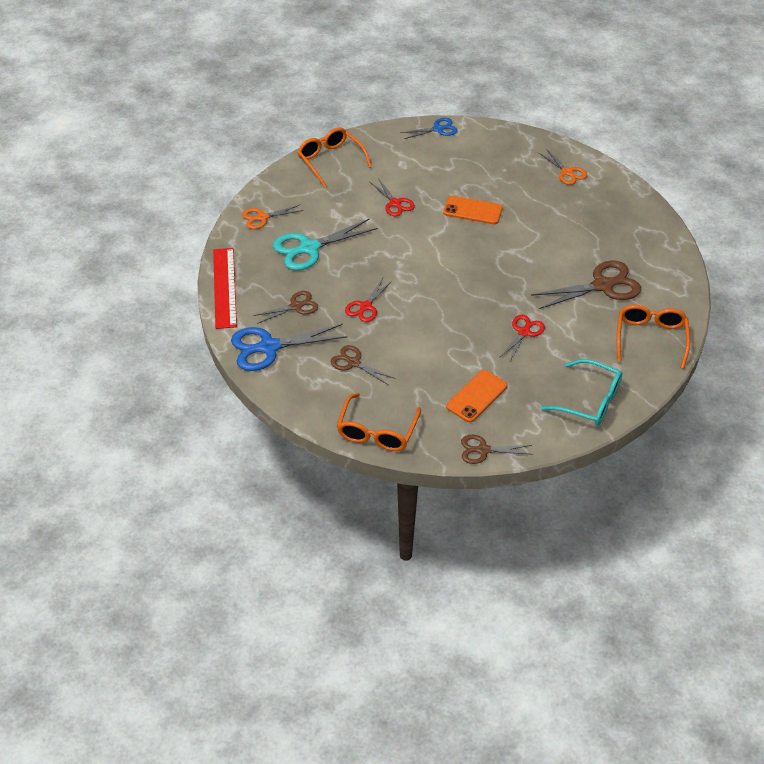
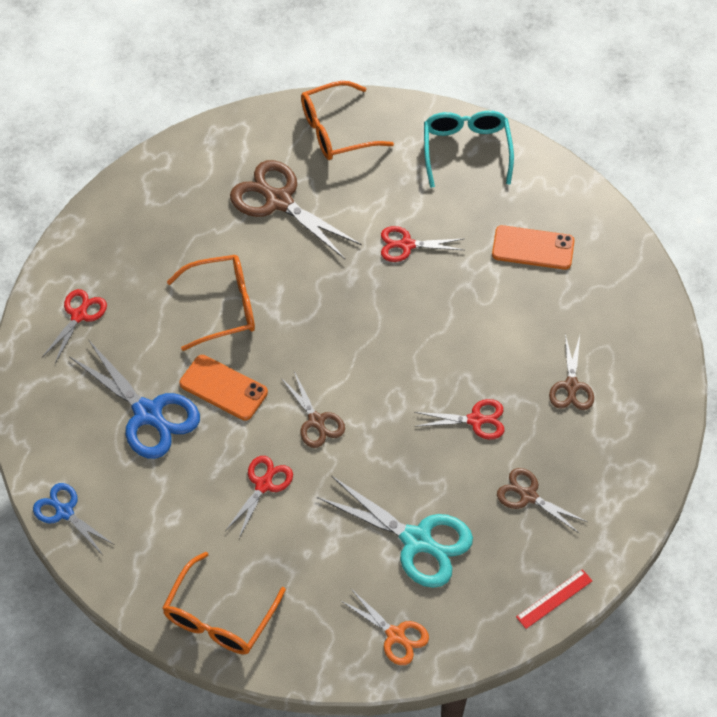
camera: 120 degrees left, 10 degrees up
(225, 287) = (554, 598): red ruler -> red ruler, size x0.51
(268, 347) = (613, 487): blue scissors -> blue scissors (148, 414)
(377, 432) = (649, 314): orange glasses -> orange glasses (223, 307)
(472, 210) = (223, 388): orange phone -> orange phone turned 45 degrees counterclockwise
(483, 450) = (600, 212): brown scissors -> brown scissors (316, 421)
(567, 172) = (79, 315): orange scissors -> red scissors

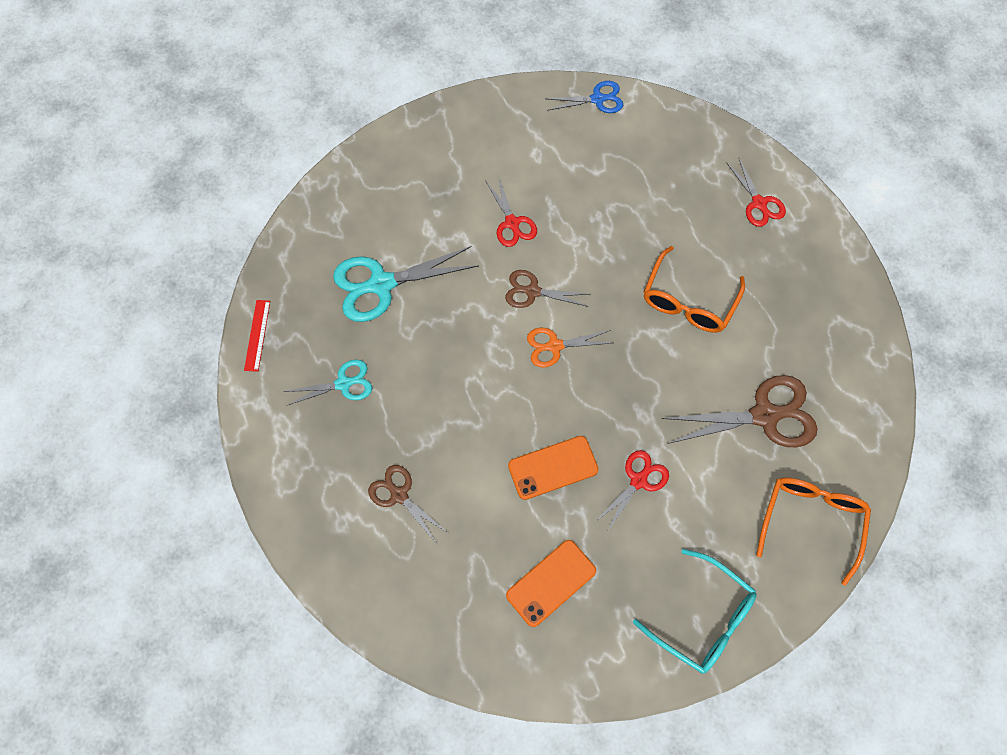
camera: 130 degrees right, 10 degrees up
(148, 414) = (633, 192): blue scissors -> none
(219, 617) = (441, 134): orange glasses -> none
(223, 388) = (614, 252): orange phone -> orange phone (553, 468)
(396, 635) = (330, 221): orange scissors -> orange scissors (554, 346)
(476, 420) = (435, 399): red scissors -> none
(528, 496) = (344, 383): brown scissors -> turquoise scissors

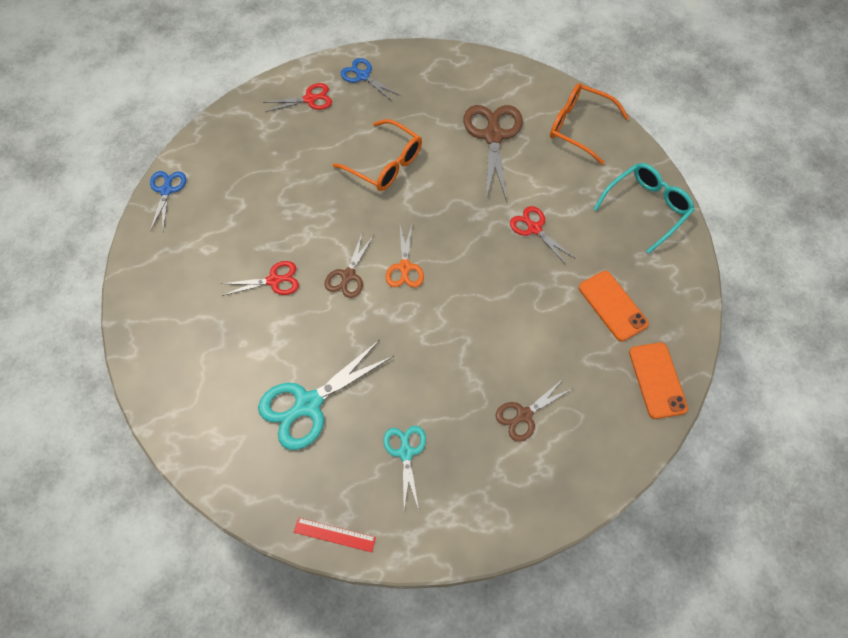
camera: 80 degrees left, 5 degrees down
(381, 284) = (308, 405): turquoise scissors -> turquoise scissors turned 60 degrees clockwise
(553, 468) = (515, 287): orange phone -> orange phone (657, 380)
(812, 251) = (362, 76): none -> blue scissors

